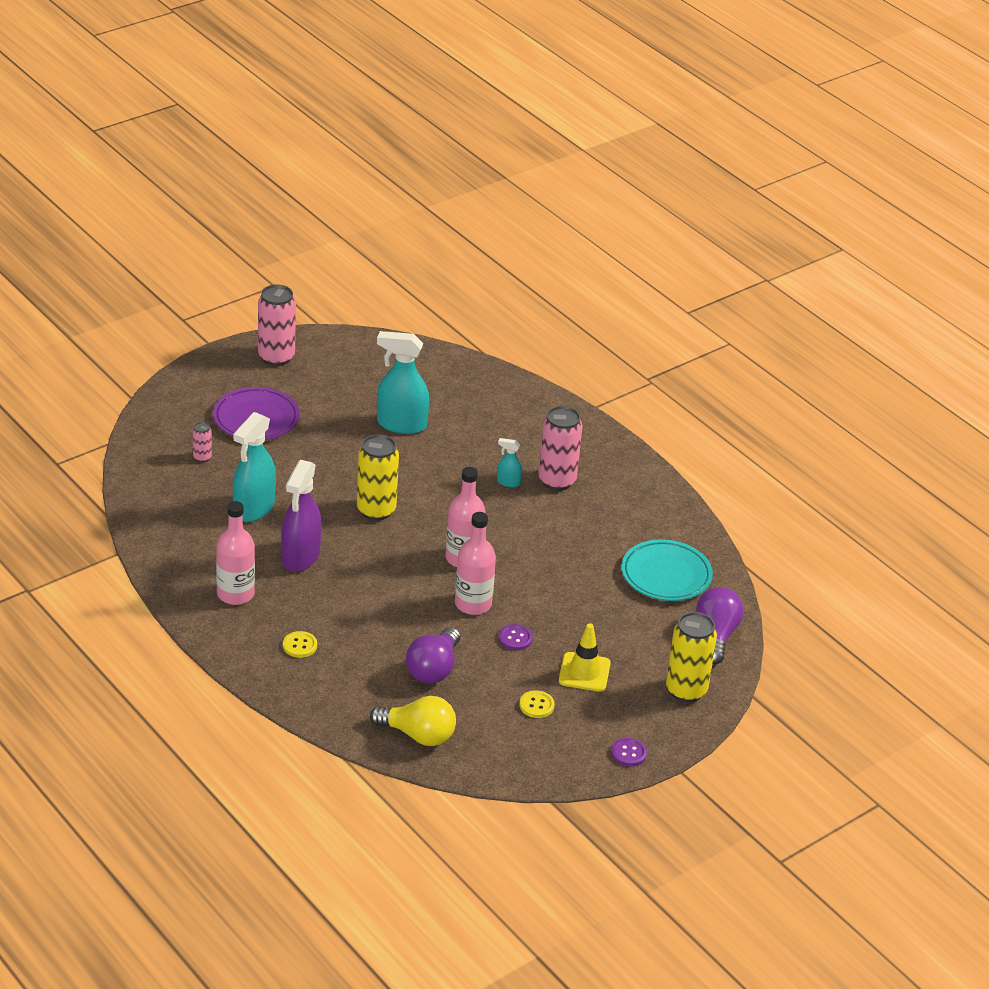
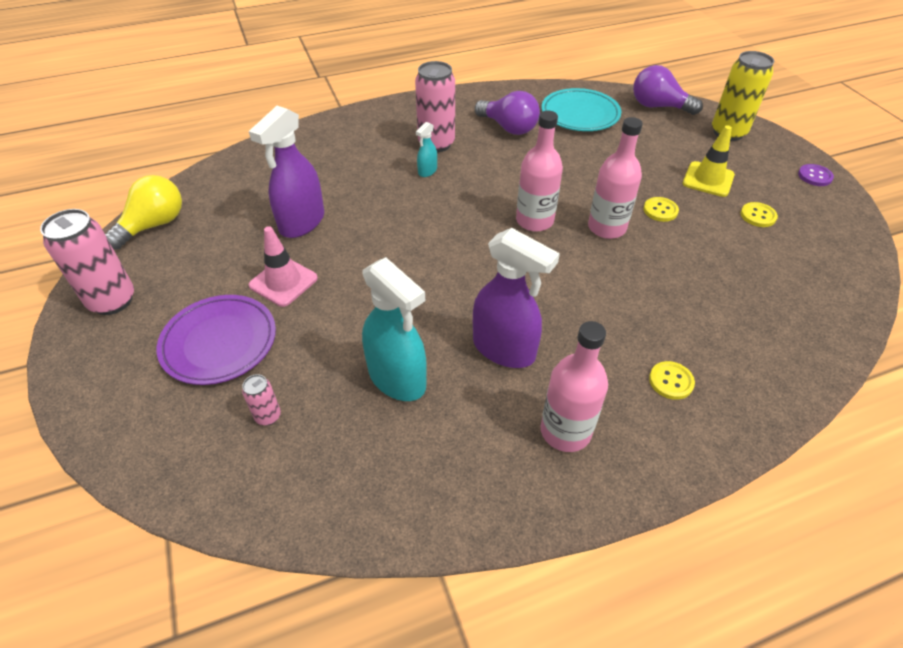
camera: 70 degrees left, 10 degrees up
(328, 432) = (283, 282): none -> pink traffic cone
(376, 510) = (439, 268): yellow can -> none
(401, 424) = (302, 223): turquoise spray bottle -> purple spray bottle
(418, 735) = (817, 306): yellow light bulb -> yellow light bulb (154, 225)
(433, 669) = (708, 274): purple light bulb -> purple light bulb (508, 128)
(515, 638) = (660, 210): purple button -> yellow button

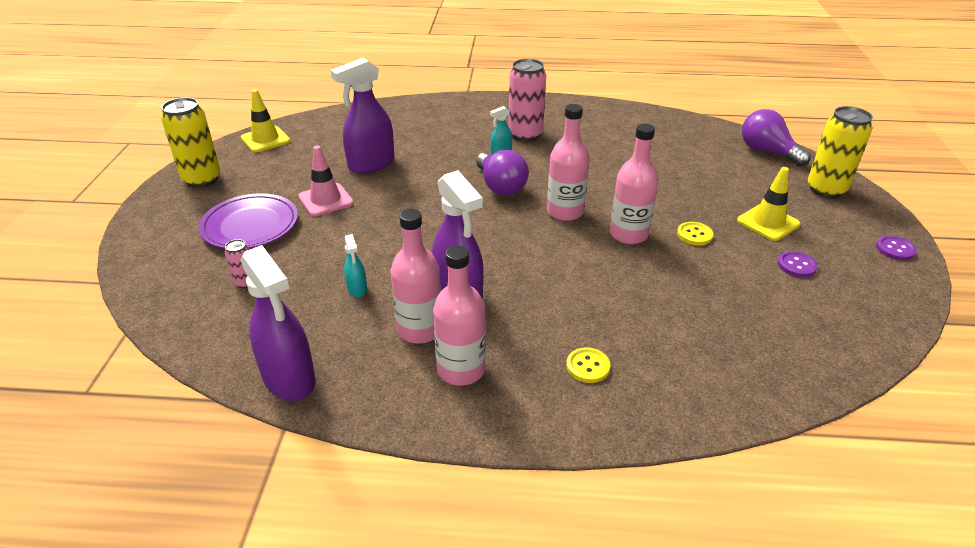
camera: 25 degrees right, 10 degrees down
(112, 301) = (202, 179): pink can -> yellow can
(154, 225) = (265, 139): yellow light bulb -> yellow traffic cone
(397, 378) = (357, 289): turquoise spray bottle -> turquoise spray bottle, size x0.47
(405, 515) = (289, 379): none -> purple spray bottle
(495, 402) = (420, 330): none -> pink bottle
(508, 128) = (601, 137): purple light bulb -> purple light bulb (500, 186)
(580, 114) = (679, 141): turquoise plate -> none
(758, 216) = (796, 265): yellow button -> purple button

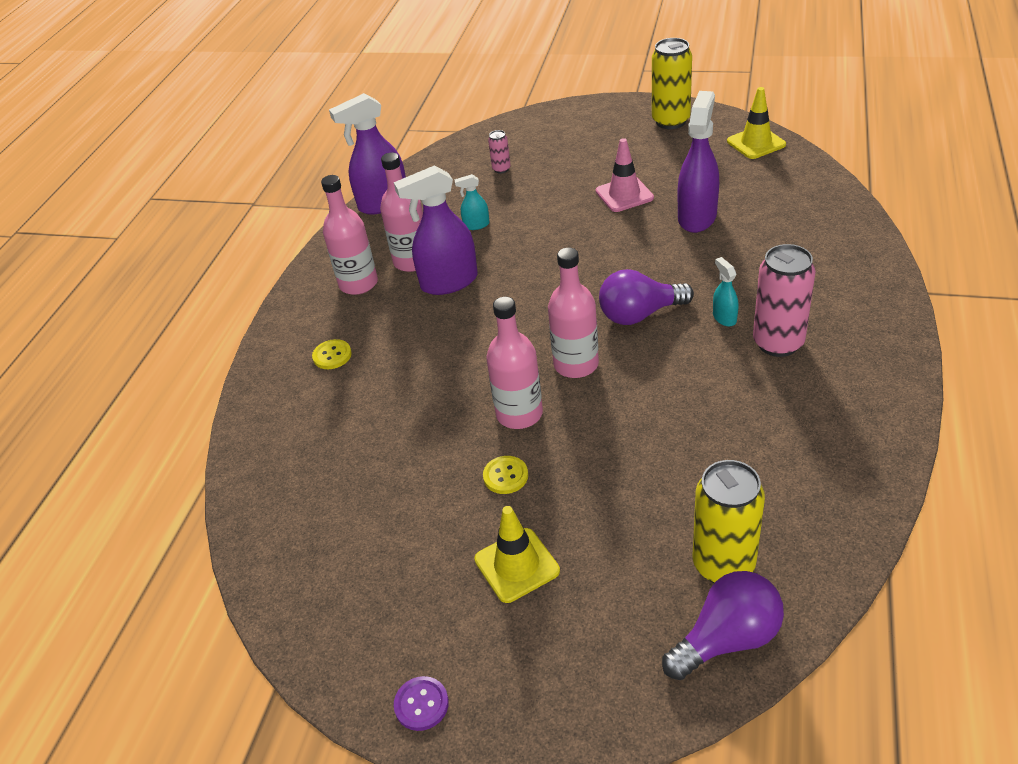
camera: 105 degrees right, 5 degrees up
(250, 226) = (585, 159): purple plate -> none
(371, 164) = (697, 217): purple spray bottle -> purple spray bottle turned 45 degrees clockwise
(796, 265) = (419, 564): purple button -> none
(826, 190) = (593, 681): yellow can -> yellow can (723, 564)

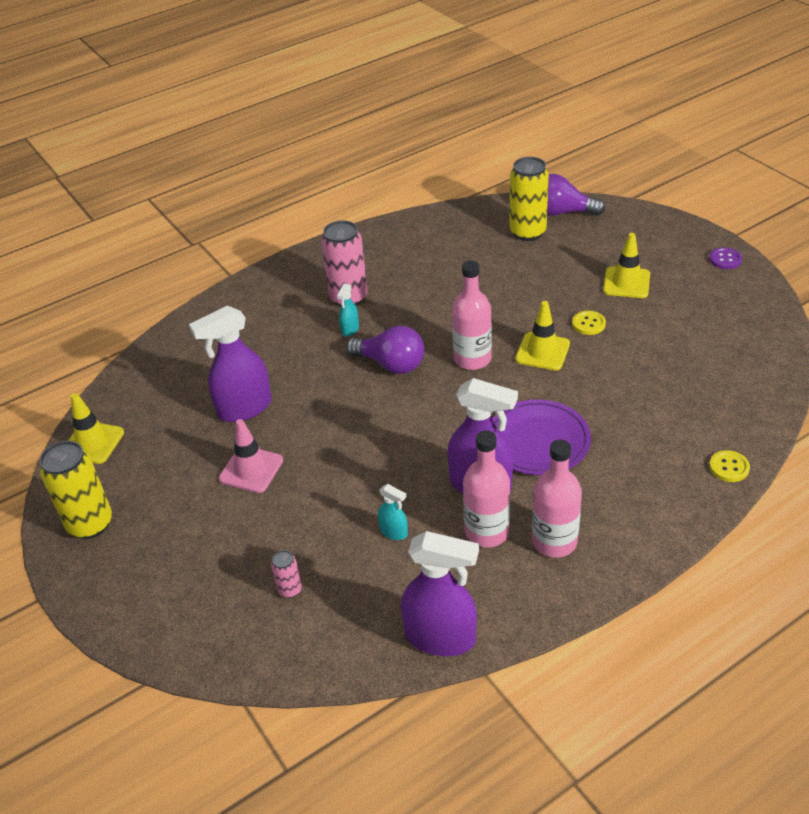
camera: 140 degrees left, 0 degrees up
(332, 355) = (633, 480): yellow button -> yellow button (729, 467)
(437, 336) = (538, 441): none -> purple plate
(519, 414) = (542, 351): pink bottle -> yellow traffic cone

